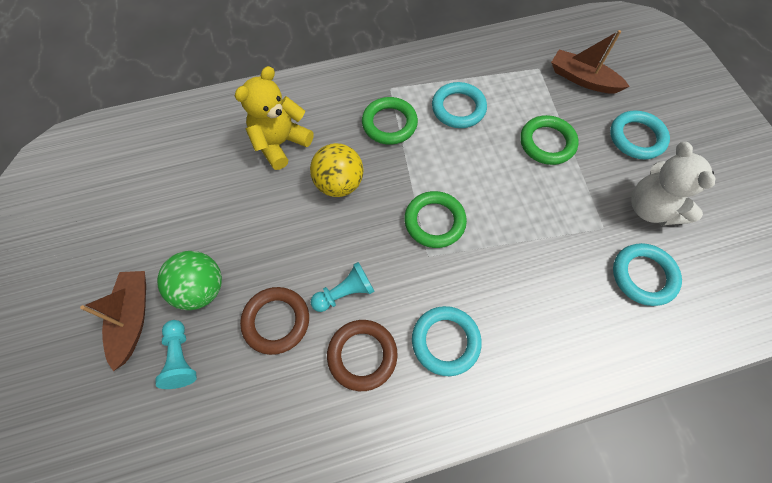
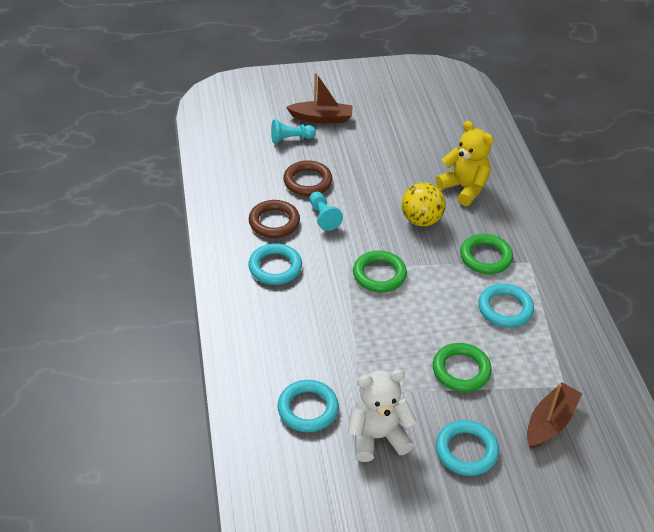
camera: 95 degrees right, 20 degrees down
(201, 289) = (338, 147): green ball -> none

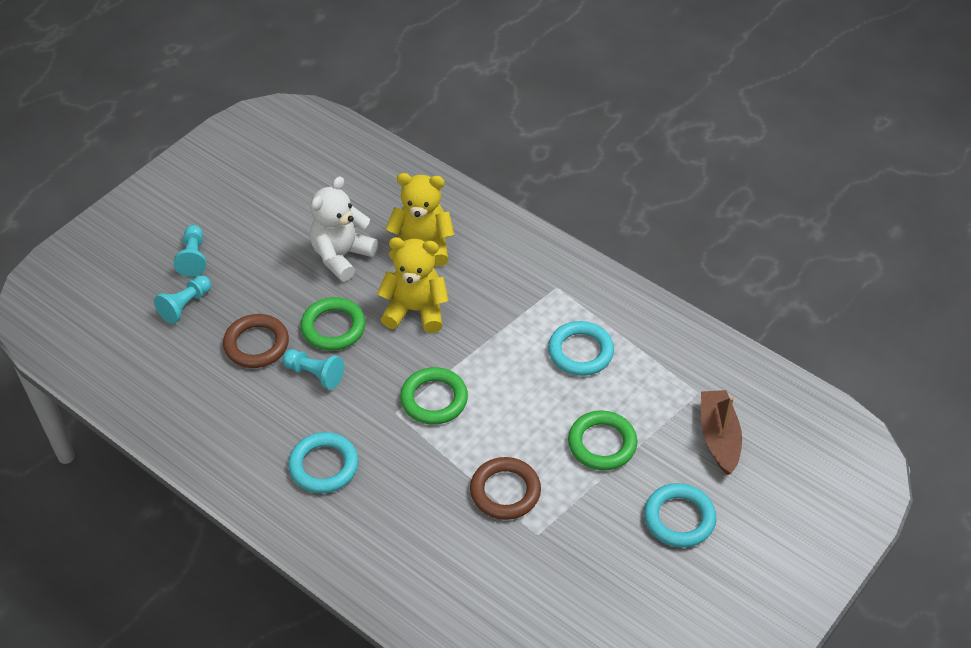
camera: 40 degrees left, 5 degrees up
(274, 222) = (270, 416): brown ring -> brown ring (505, 491)
(308, 409) = (507, 589): turquoise ring -> none
(321, 118) = (193, 258): brown boat -> turquoise pawn
(378, 437) = (595, 566): white teddy bear -> white teddy bear (341, 256)
(421, 220) = (415, 310): yellow ball -> yellow teddy bear
(485, 257) = (513, 309): green ring -> green ring (333, 327)

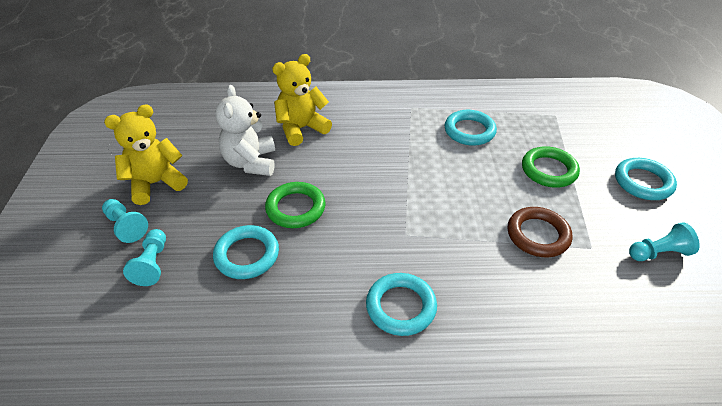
camera: 40 degrees left, 5 degrees down
(256, 344) = (247, 255): brown ring -> turquoise ring
(315, 374) = (317, 247): turquoise pawn -> turquoise pawn (658, 253)
(415, 310) = (342, 165): yellow teddy bear -> yellow teddy bear (156, 183)
(434, 399) = (420, 209): green ring -> none
(719, 437) = (596, 129): brown boat -> none

